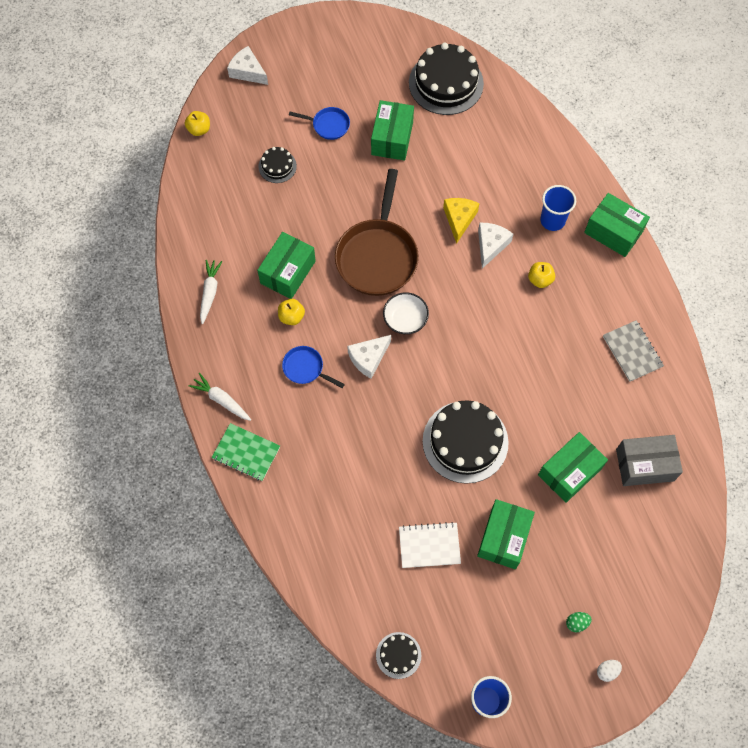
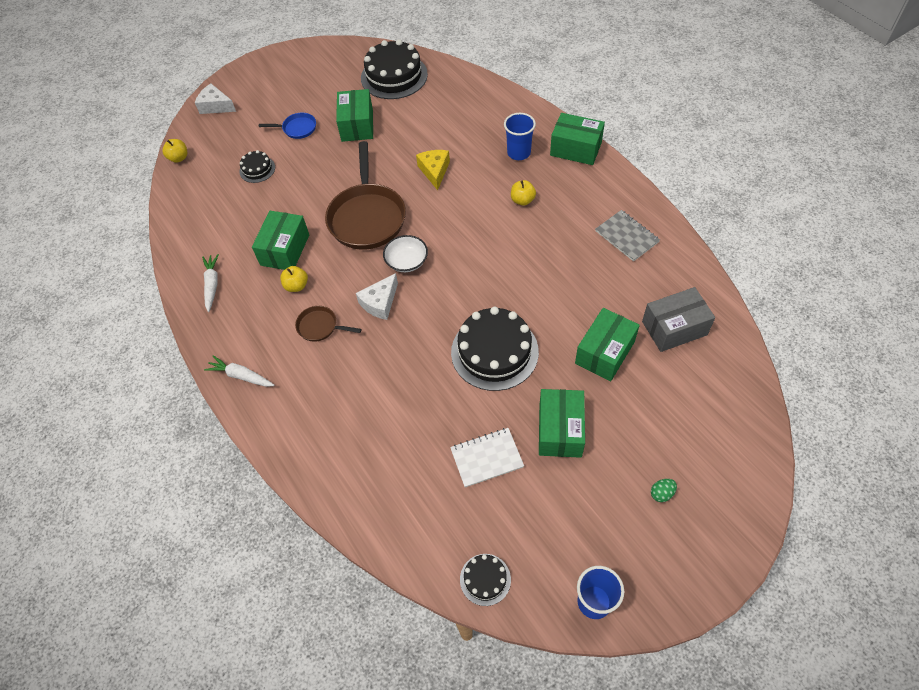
camera: 10 degrees left, 10 degrees down
(246, 453) = (276, 418): green notebook -> none
(305, 368) = (320, 326): blue pan -> brown pan
(491, 245) = (469, 184): white cheese -> none
(607, 671) = (710, 533): white egg -> none

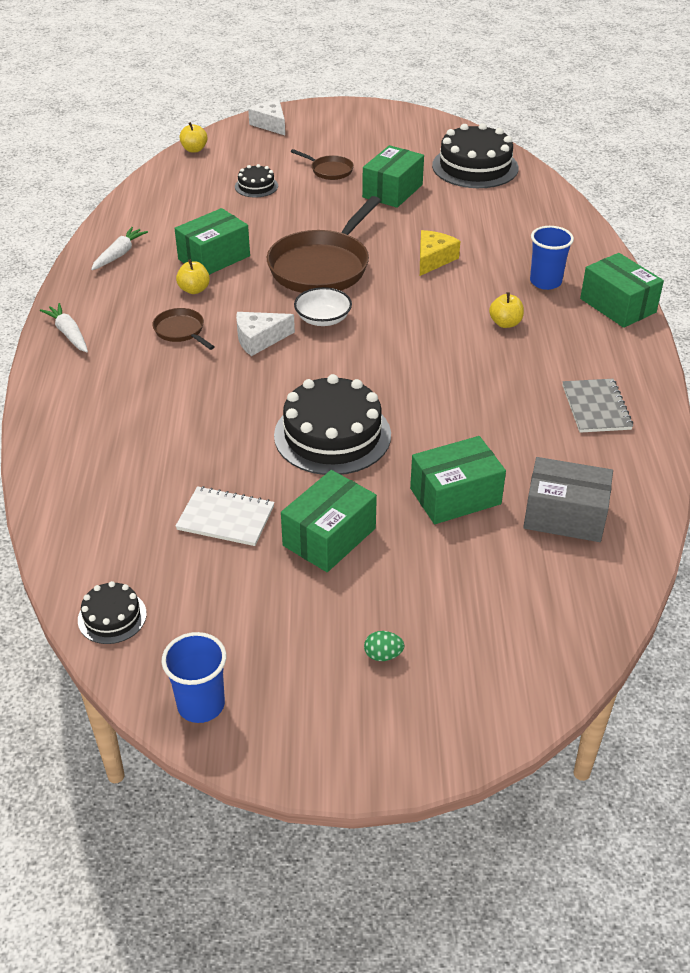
camera: 30 degrees right, 15 degrees down
(297, 128) = (329, 170): blue pan -> brown pan

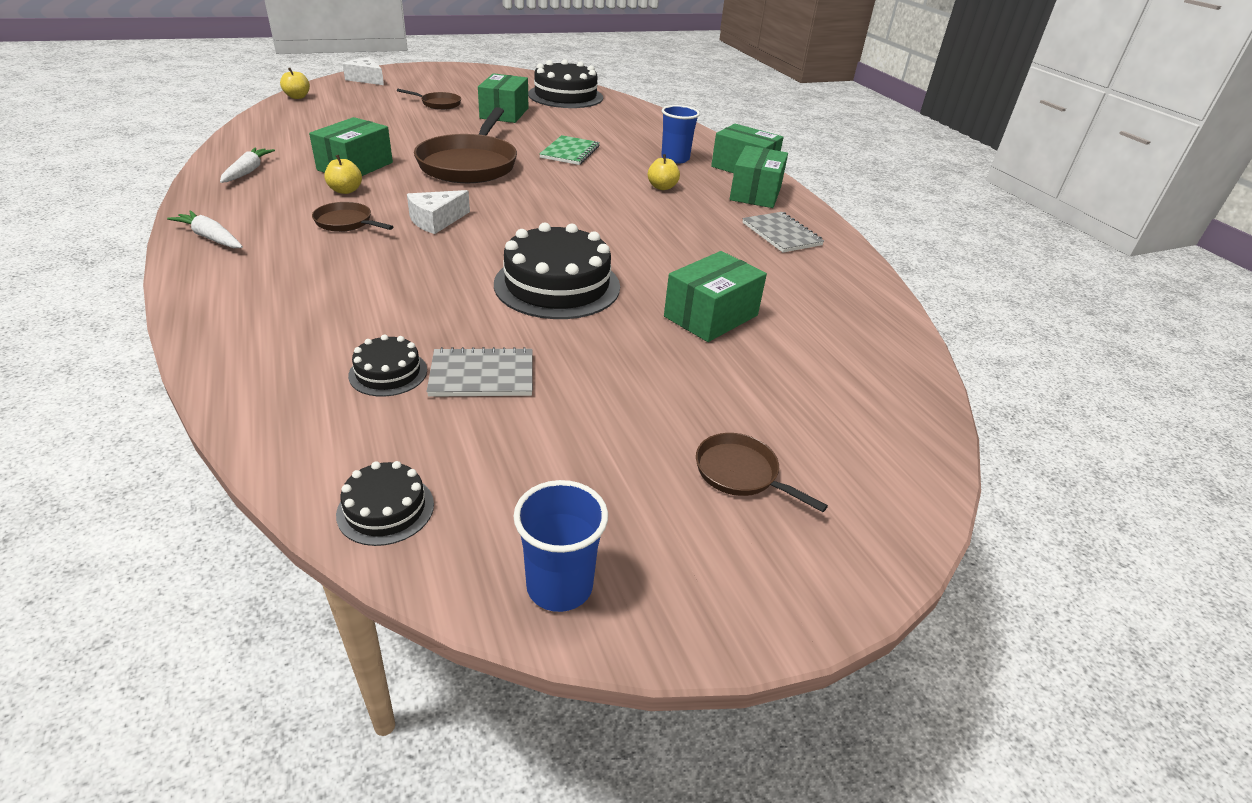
camera: 25 degrees left, 5 degrees down
(226, 518) = (482, 375): white notebook -> grey notebook
(256, 186) = (373, 117): black cake -> black cake (388, 373)
(323, 319) = (493, 200): white bowl -> none
(329, 537) = (609, 372): green box -> green box (755, 193)
(383, 655) = (741, 473): green egg -> brown pan
(433, 259) = (570, 152): yellow cheese -> green notebook
(564, 516) = (820, 315): grey box -> none

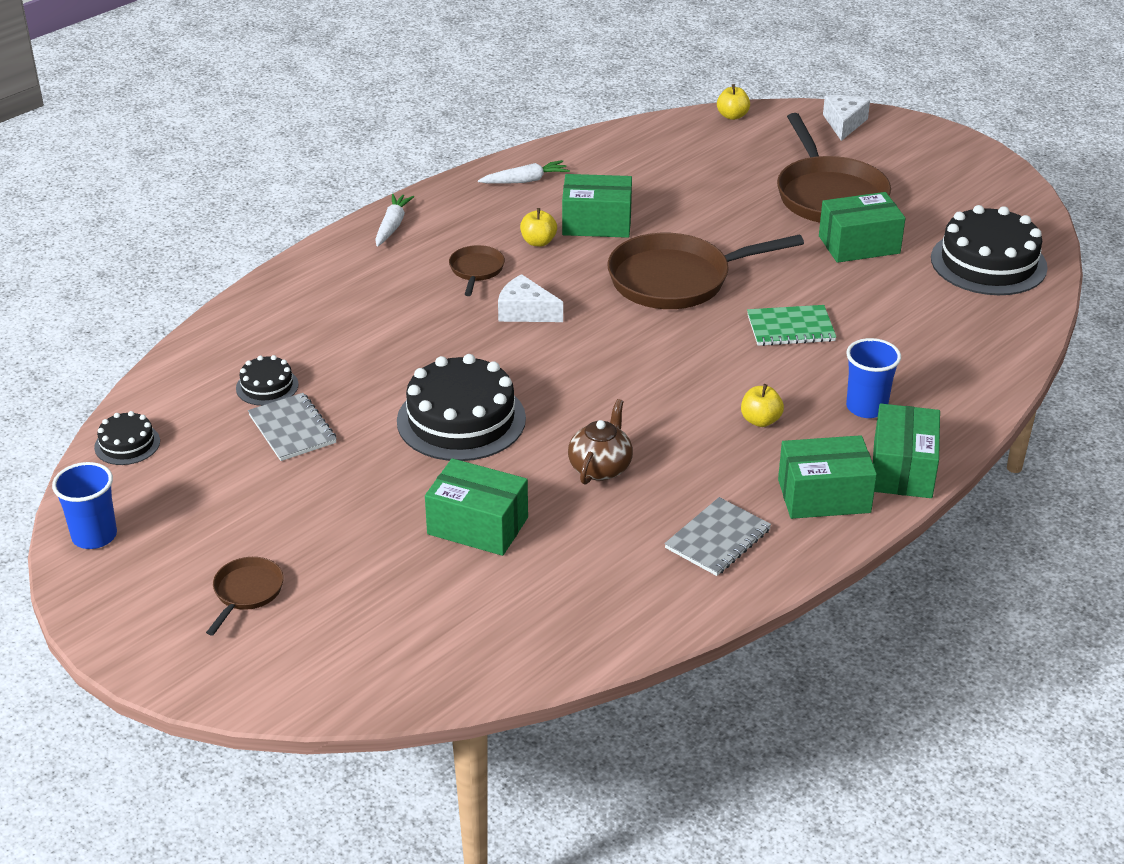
camera: 70 degrees right, 0 degrees up
(438, 104) = (829, 195): brown pan -> brown pan, size x2.13
(671, 249) = (600, 467): none -> brown teapot

